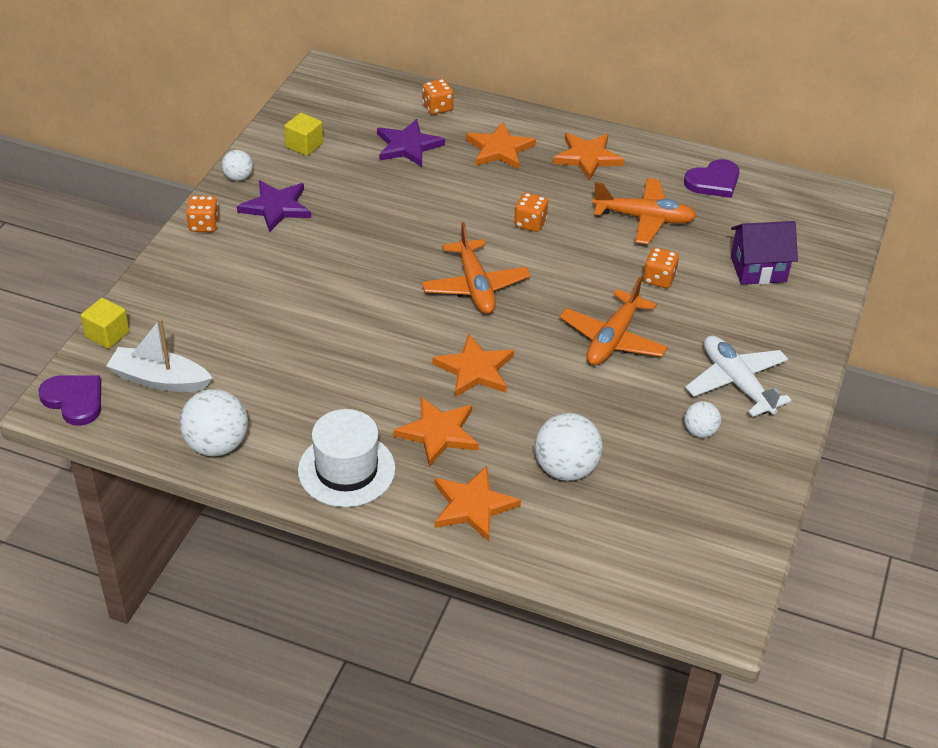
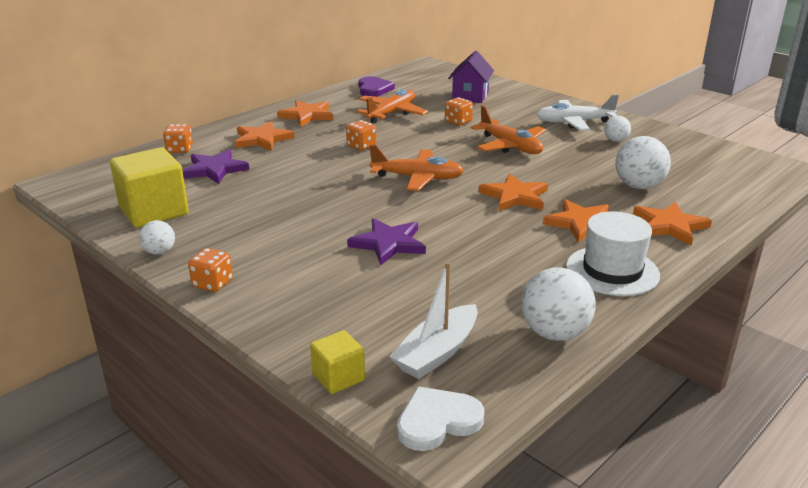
camera: 65 degrees left, 15 degrees down
(74, 400) = (437, 421): purple heart -> white heart
(276, 207) = (228, 241): purple star -> purple star (388, 244)
(304, 145) = (154, 211): yellow cube -> yellow cube, size x1.92

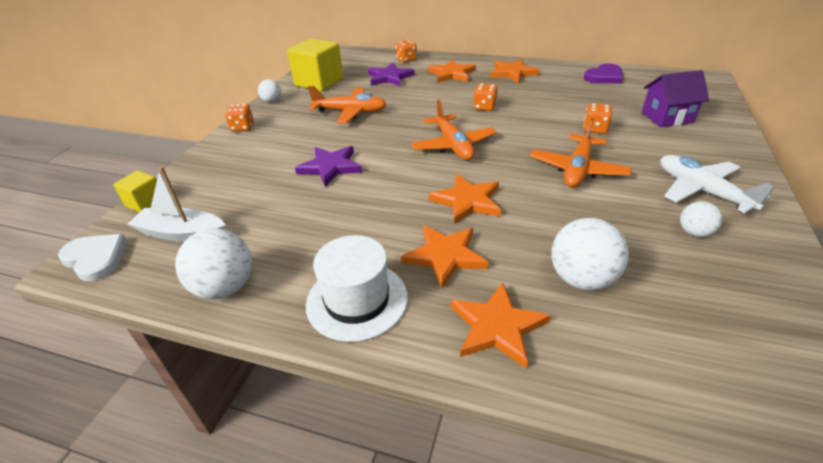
camera: 65 degrees right, 10 degrees up
(391, 113) = (566, 98): orange plane -> orange plane (350, 112)

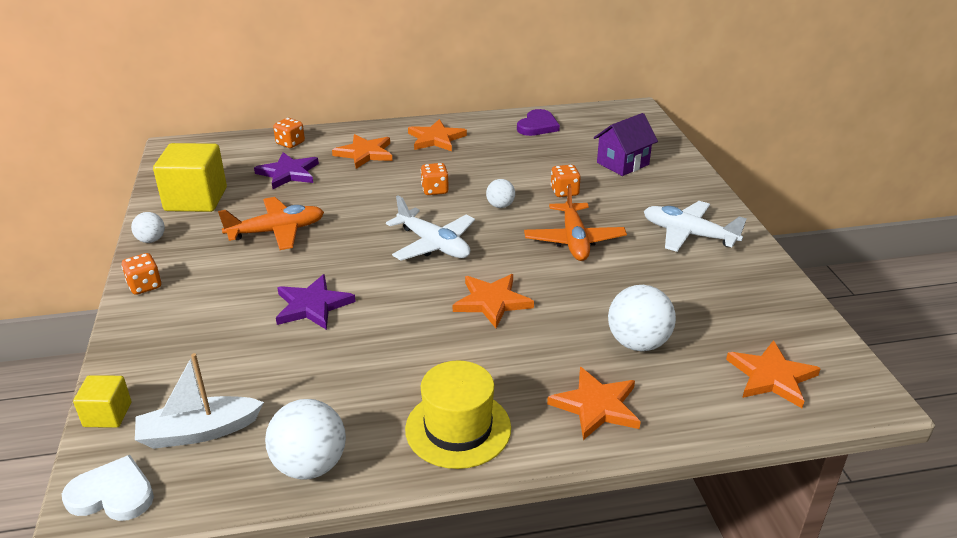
camera: 30 degrees left, 5 degrees down
(357, 300) = (458, 428): white hat -> yellow hat
(445, 256) = (509, 361): orange star -> orange star (771, 377)
(453, 145) = (433, 245): orange plane -> white plane
(694, 232) = (701, 275): white ball -> white ball (500, 206)

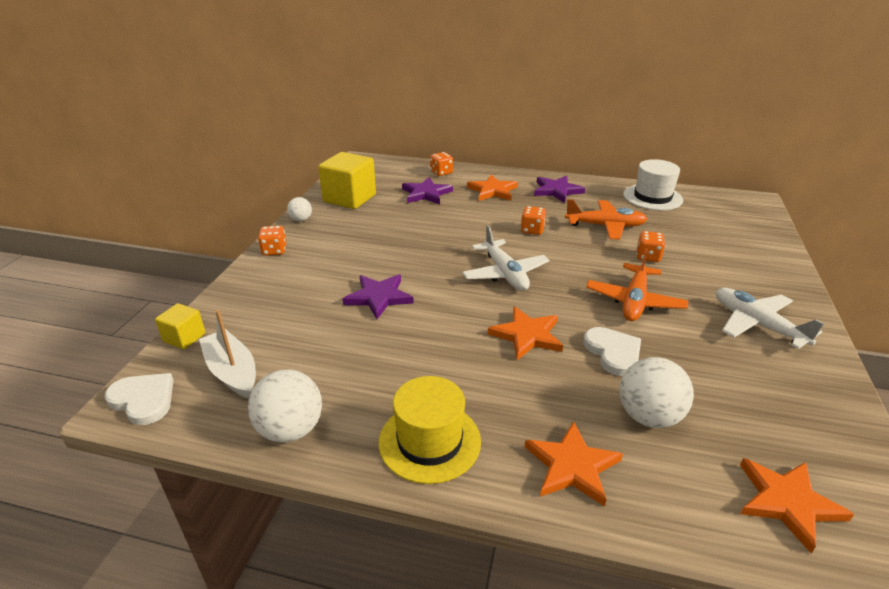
camera: 25 degrees right, 0 degrees up
(198, 432) = (232, 372): white boat -> white boat turned 45 degrees clockwise
(277, 231) = (390, 234): orange plane -> orange plane (605, 226)
(436, 139) = (557, 191): orange star -> purple star
(500, 206) = (581, 255): white ball -> none
(537, 126) = (652, 197): purple heart -> white hat
(580, 295) = (613, 352): none -> white heart
(623, 163) = (718, 244): purple house -> none

